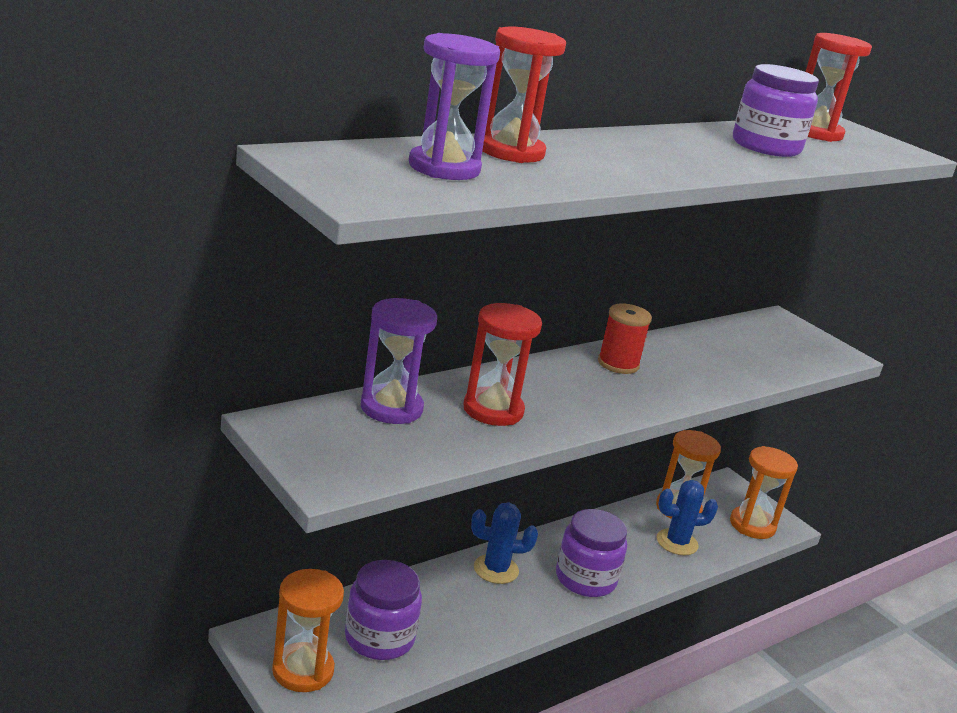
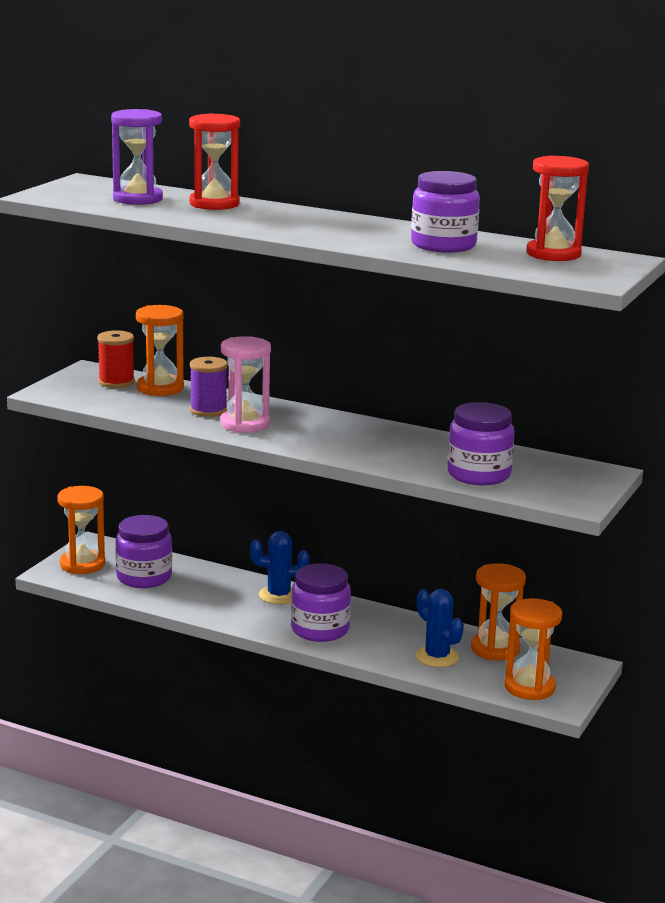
camera: 65 degrees right, 5 degrees down
(391, 408) = (160, 388): purple hourglass -> orange hourglass
(493, 410) = (208, 410): red hourglass -> purple spool
(496, 569) = (279, 595): blue cactus -> blue cactus turned 60 degrees counterclockwise
(553, 408) = (245, 424): none -> pink hourglass
(618, 364) = (361, 431): red spool -> red spool (116, 382)
(761, 363) = (479, 474): none -> purple jar

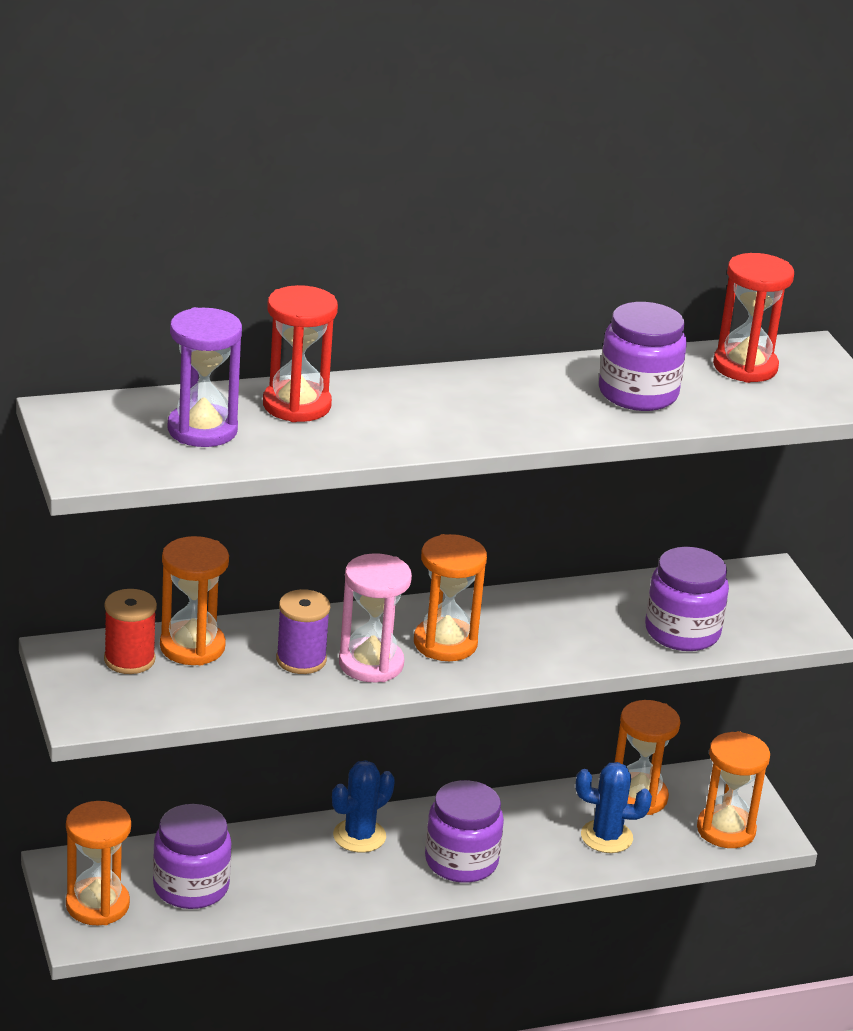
camera: 45 degrees left, 10 degrees up
(308, 431) = (445, 643): none -> orange hourglass

